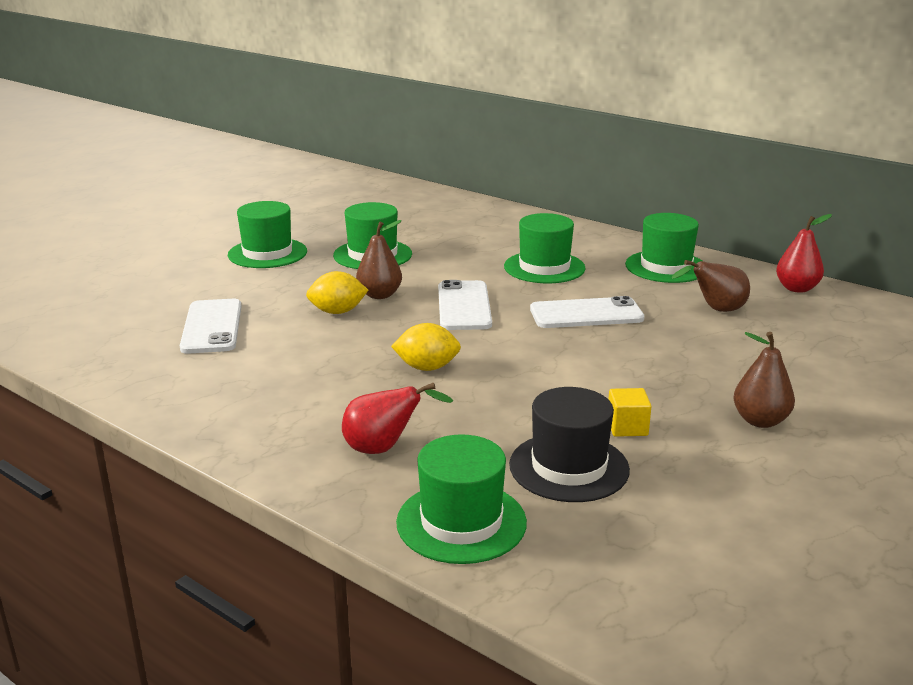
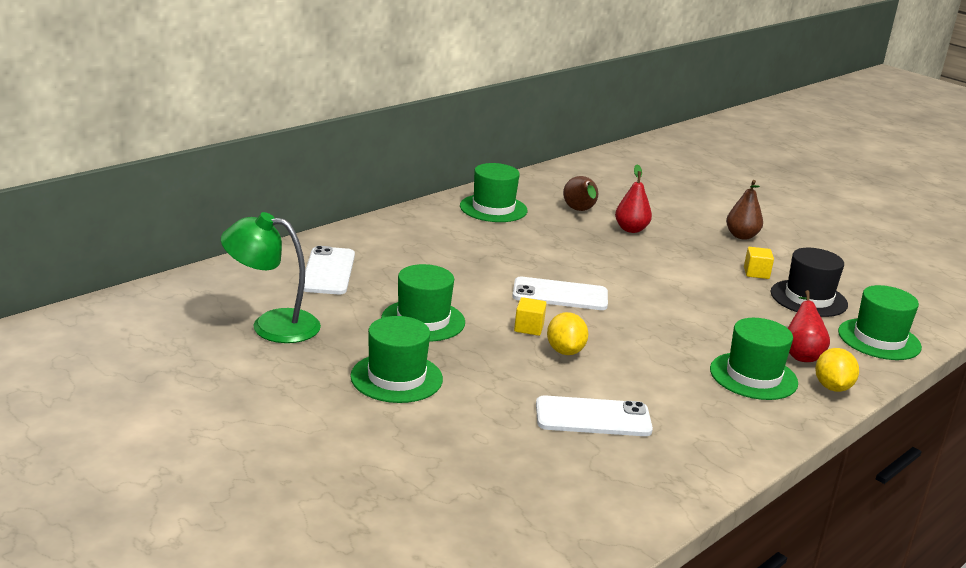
camera: 85 degrees left, 0 degrees up
(340, 211) = (272, 325): none -> green lamp
(379, 295) = (529, 328): brown pear -> yellow cube
(427, 368) = (676, 324): yellow lemon -> yellow lemon (832, 387)
(544, 267) = (481, 251): green hat -> green hat (753, 376)
(586, 314) = (582, 253): white phone -> white phone (328, 271)
(796, 288) = (546, 180): red pear -> red pear (631, 229)

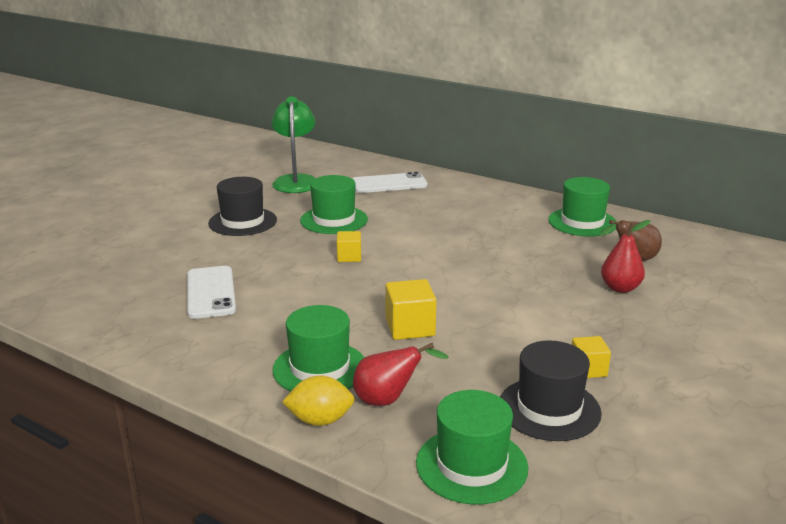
camera: 80 degrees right, 0 degrees up
(396, 378) = (242, 222): green hat -> black hat
(560, 295) = (423, 264): white phone -> none
(565, 351) = (317, 274): yellow lemon -> none
(686, 325) = (410, 327): none -> yellow cube
(741, 236) = (695, 358): brown pear -> none

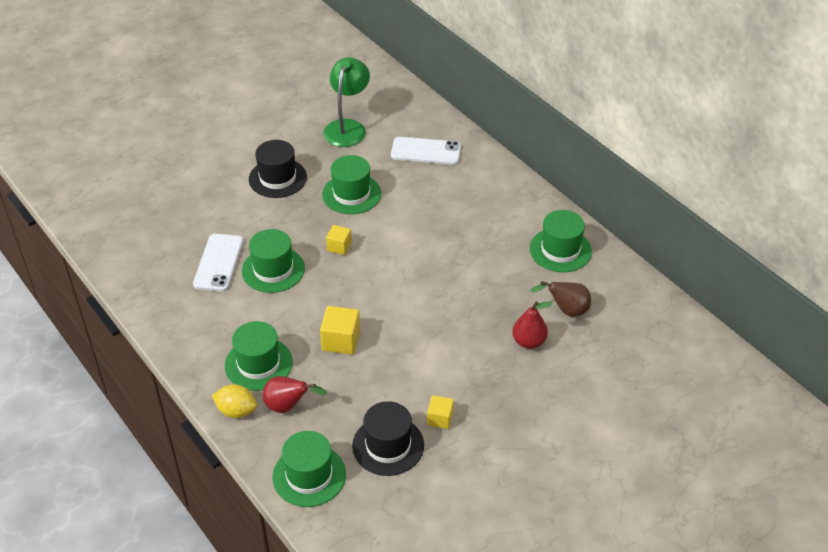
camera: 20 degrees right, 20 degrees up
(283, 286) = (273, 269): none -> green hat

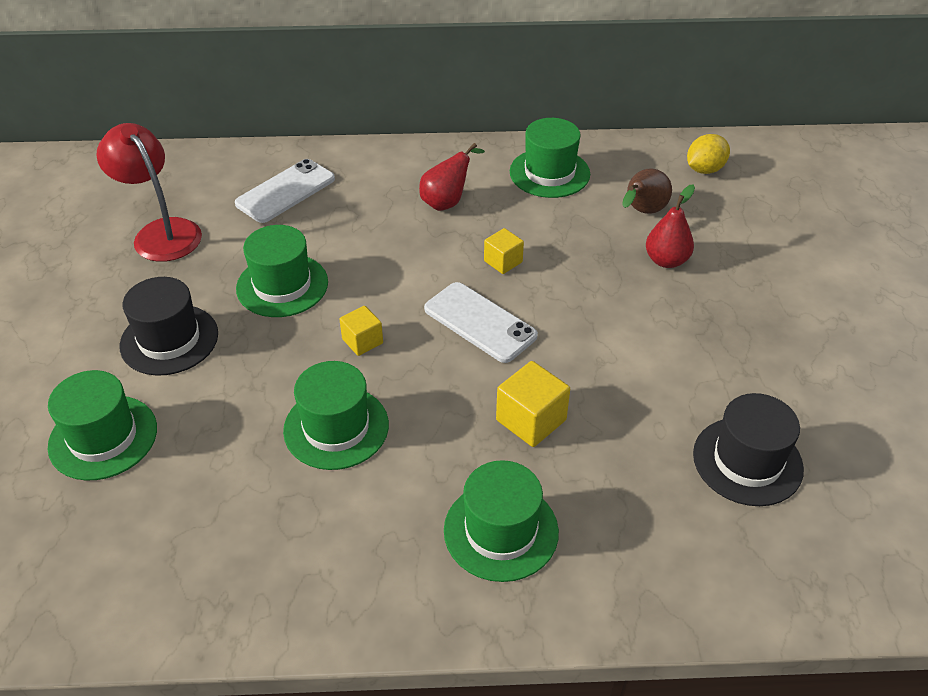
camera: 55 degrees left, 0 degrees up
(218, 263) = (260, 483): white phone -> white phone (480, 322)
(236, 411) = (572, 602): yellow lemon -> yellow lemon (704, 169)
(288, 406) = (607, 534): red pear -> red pear (447, 202)
(309, 475) = (750, 572): green hat -> green hat (103, 437)
(347, 127) = (161, 232): green lamp -> red lamp
(440, 418) = (734, 390): yellow cube -> yellow cube (503, 261)

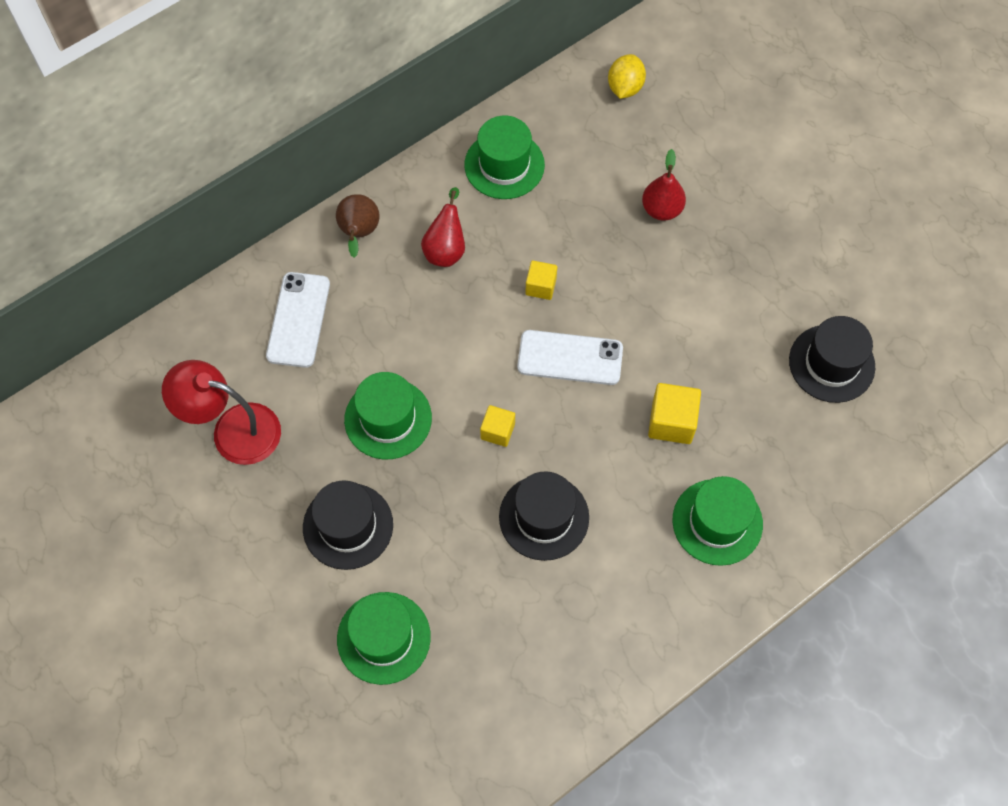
camera: 35 degrees left, 20 degrees up
(336, 427) = (544, 517): green hat -> black hat
(642, 212) = (609, 166): brown pear -> brown pear (359, 233)

